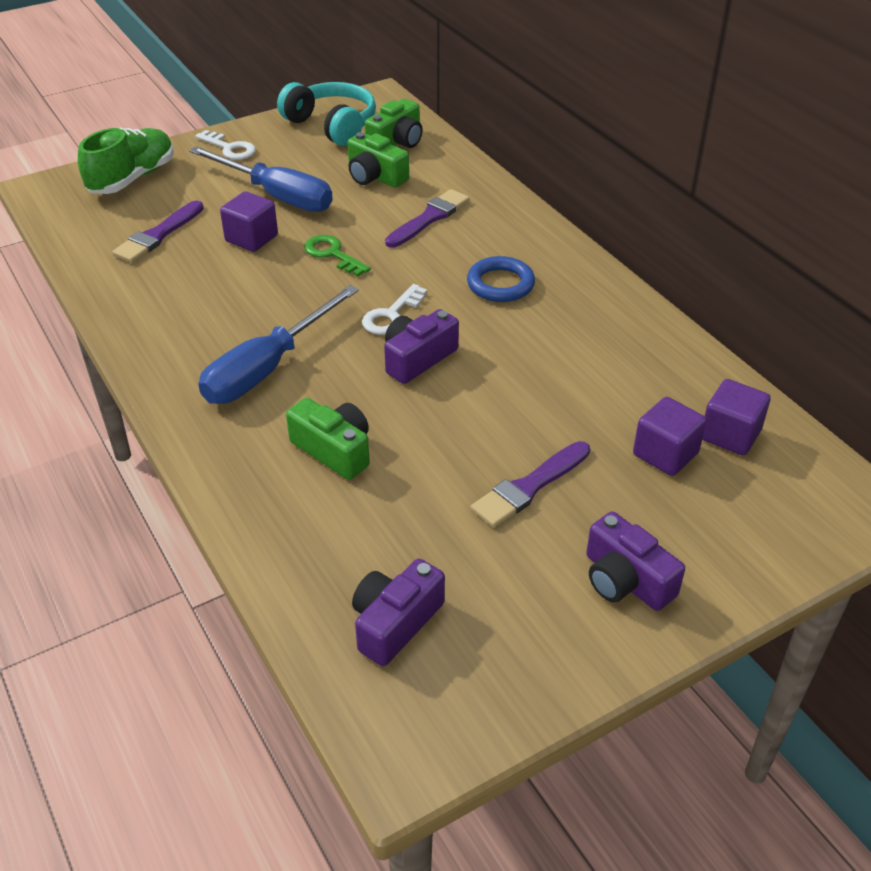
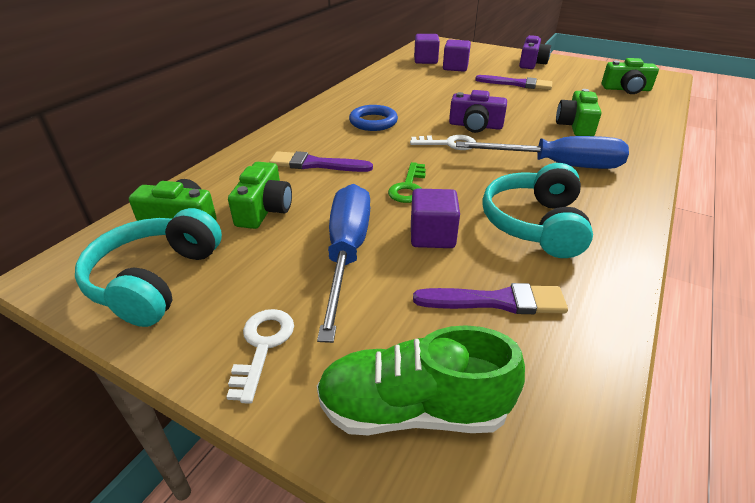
camera: 120 degrees left, 5 degrees down
(203, 296) = (535, 224): none -> turquoise headphones
(395, 623) = (626, 89): purple camera -> green camera

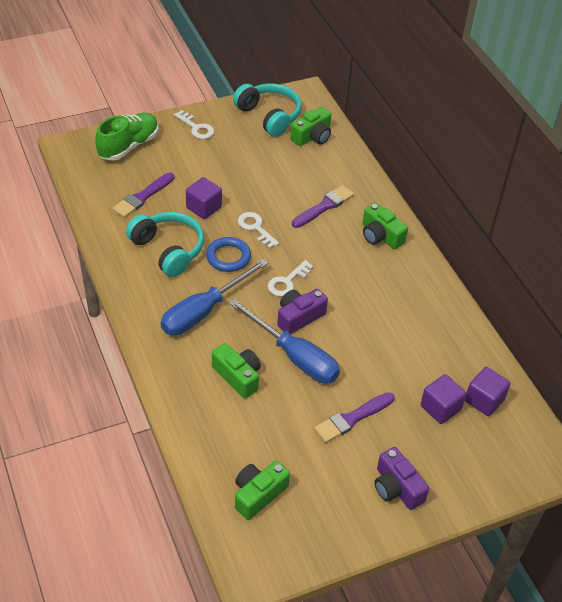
camera: 125 degrees right, 10 degrees up
(264, 209) = (293, 165): green camera -> green camera (380, 236)
(347, 253) = (224, 174): blue screwdriver -> blue screwdriver (294, 356)
(373, 122) = (362, 267): blue ring -> blue ring (228, 257)
(408, 187) = (255, 228): green key -> white key

